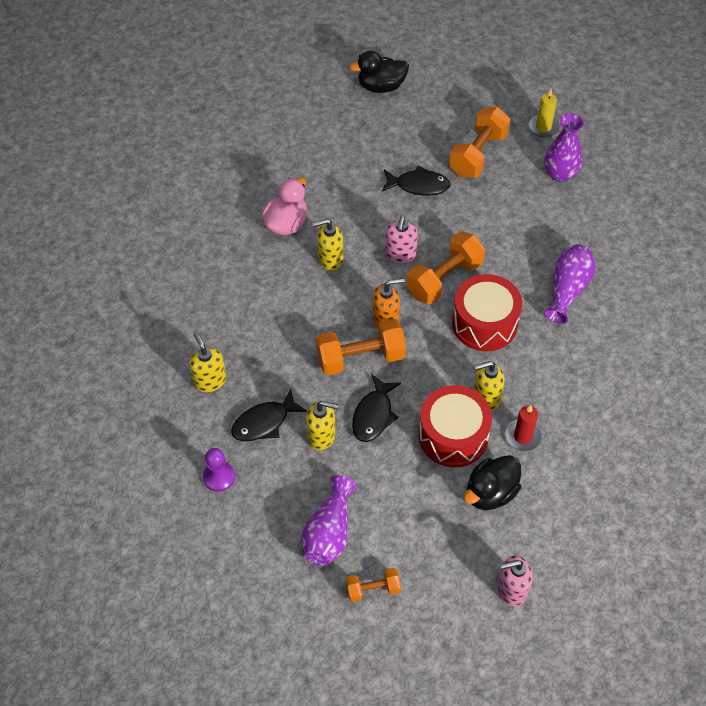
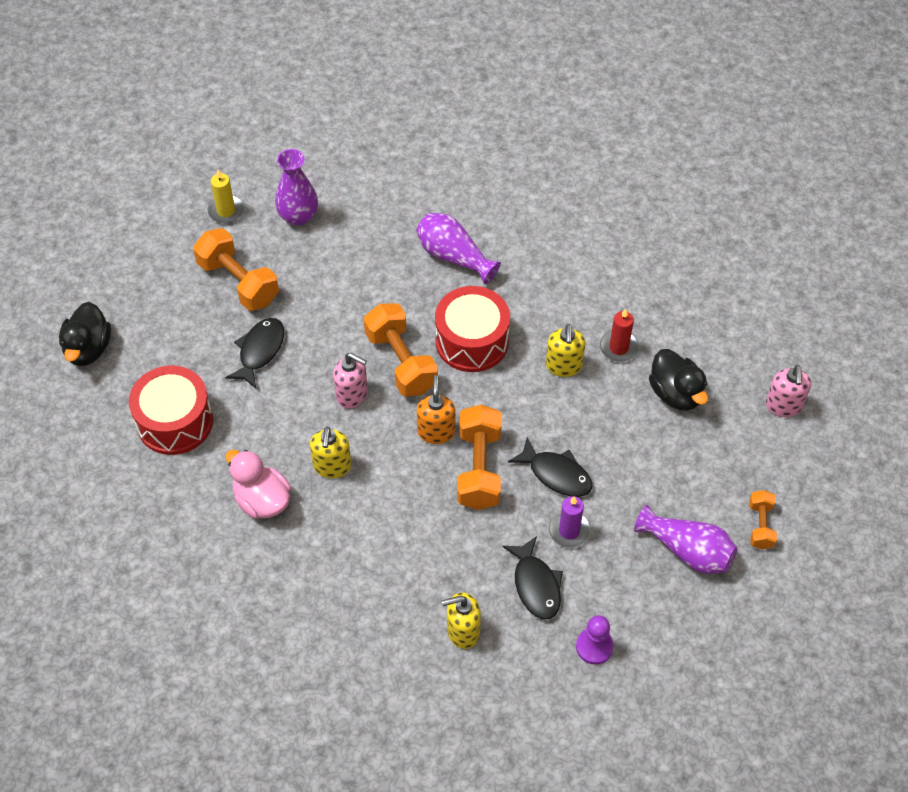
camera: 75 degrees left, 0 degrees up
(322, 436) = (569, 531): yellow soap dispenser -> purple candle
(453, 436) = (602, 408): red drum -> red drum (175, 422)

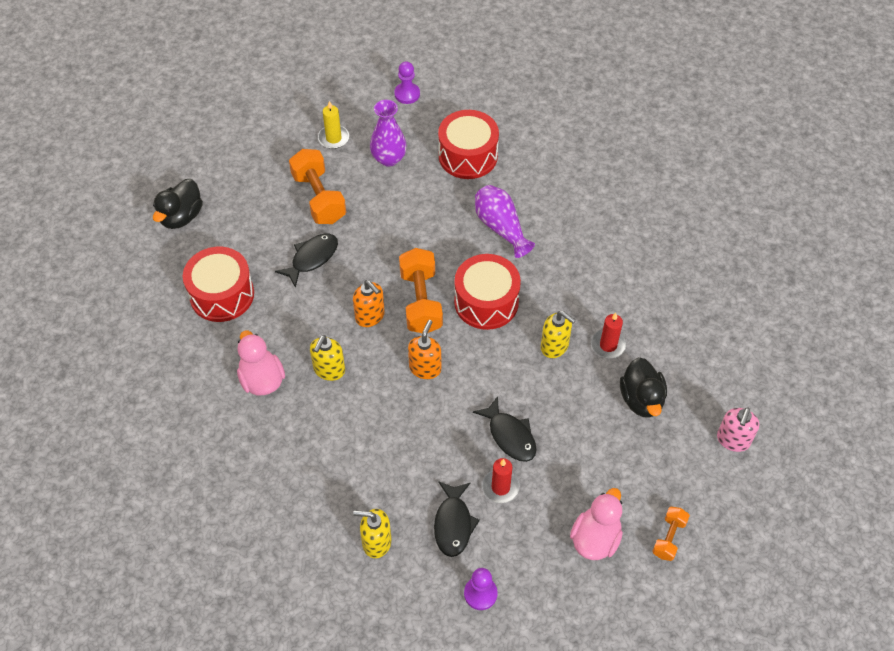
camera: 20 degrees right, 0 degrees up
(288, 139) = (407, 94): none -> purple pawn
(352, 394) = (370, 316): pink soap dispenser -> orange soap dispenser
(385, 188) = (468, 156): none -> red drum
(479, 468) = (447, 410): orange dumbbell -> none
(564, 366) = (554, 346): yellow soap dispenser -> yellow soap dispenser turned 75 degrees counterclockwise
(569, 531) = (500, 487): purple candle -> red candle
(687, 551) = (595, 538): purple vase -> pink duck

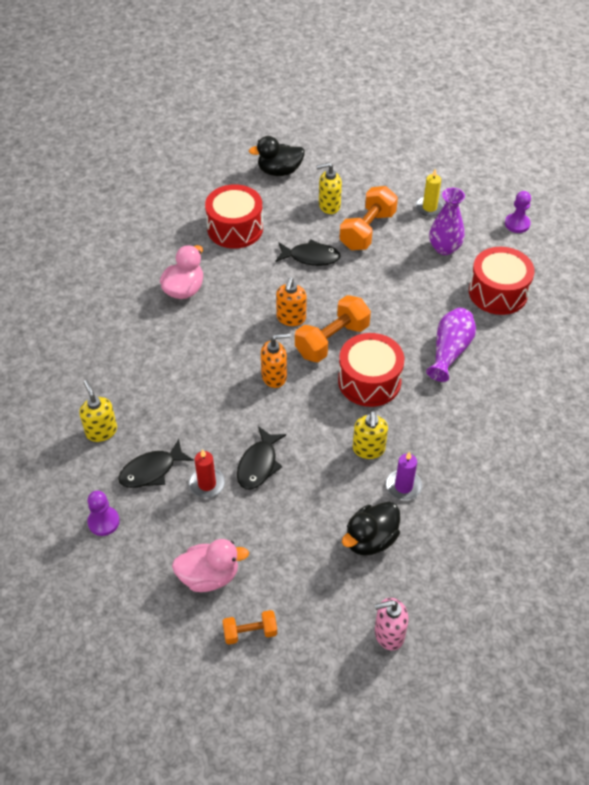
camera: 55 degrees right, 5 degrees down
(329, 370) = (224, 321): yellow soap dispenser -> yellow soap dispenser (329, 206)
(608, 345) = (403, 486): red candle -> purple candle

